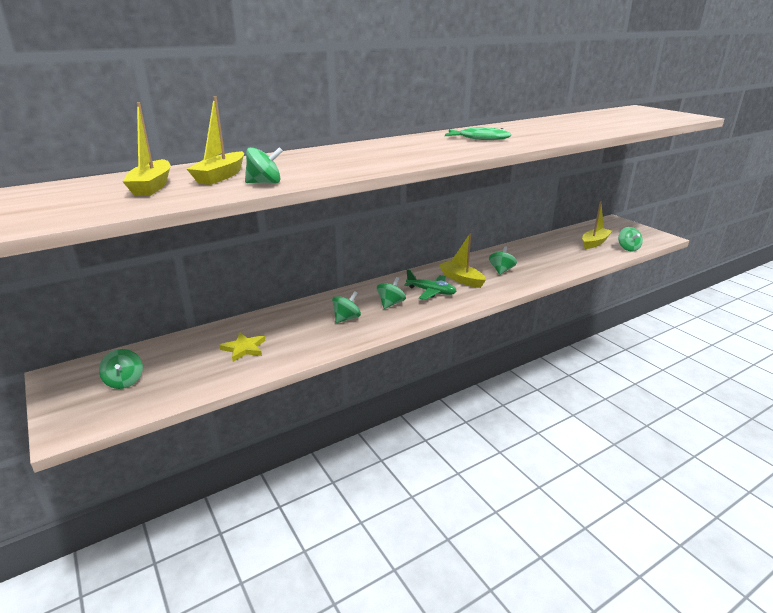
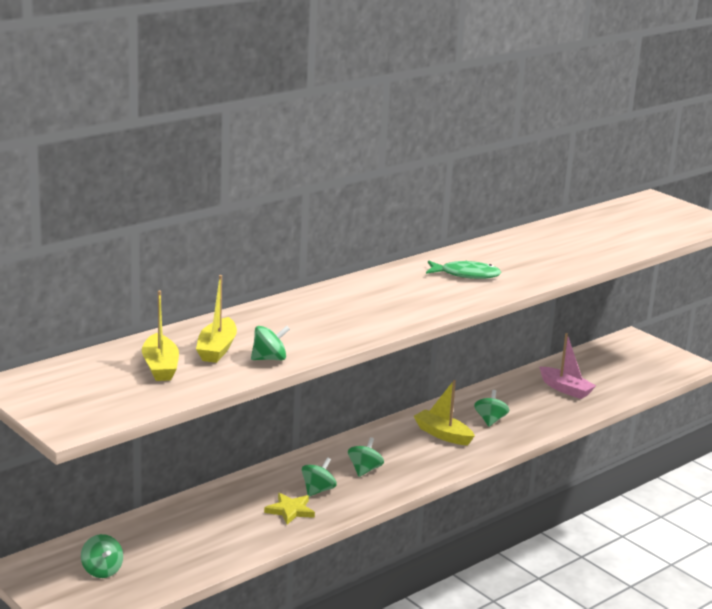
camera: 10 degrees left, 5 degrees down
(244, 348) = (214, 530): yellow star -> yellow star (290, 510)
(431, 292) = (409, 453): green plane -> none
(563, 251) = (565, 389): none -> pink boat
(594, 243) = (605, 375): yellow boat -> none
(628, 248) = (647, 383): green spinning top -> none

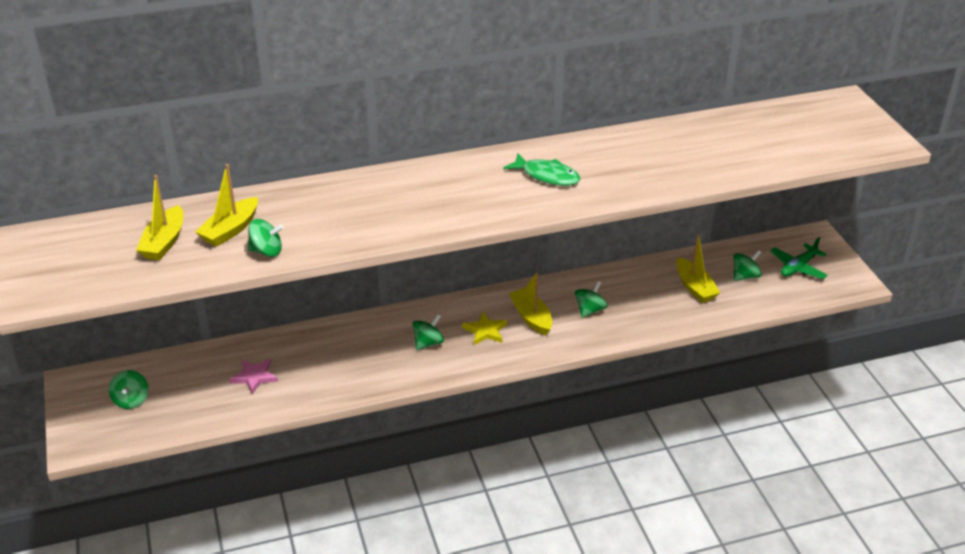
camera: 25 degrees right, 15 degrees up
(216, 527) = (254, 377): none -> pink star
(290, 510) = (329, 374): yellow star -> yellow star (485, 331)
(318, 490) = (370, 356): green spinning top -> green spinning top (745, 276)
(565, 389) = (694, 287): pink boat -> yellow boat
(637, 362) = (798, 267): none -> green plane

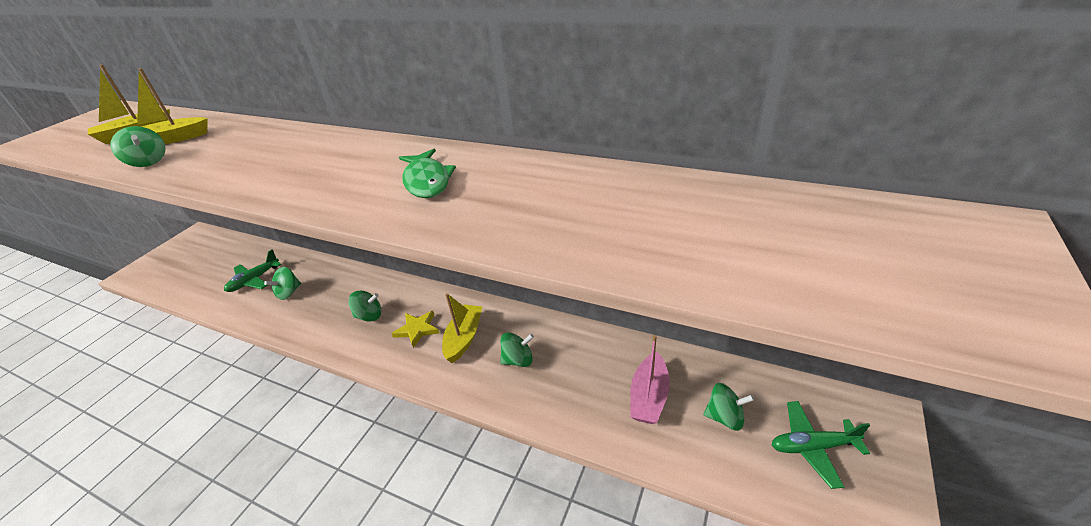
camera: 45 degrees right, 0 degrees up
(131, 400) = (191, 260): green spinning top -> green spinning top (289, 293)
(254, 377) = (254, 280): pink star -> green plane
(694, 287) = (649, 397): yellow boat -> pink boat

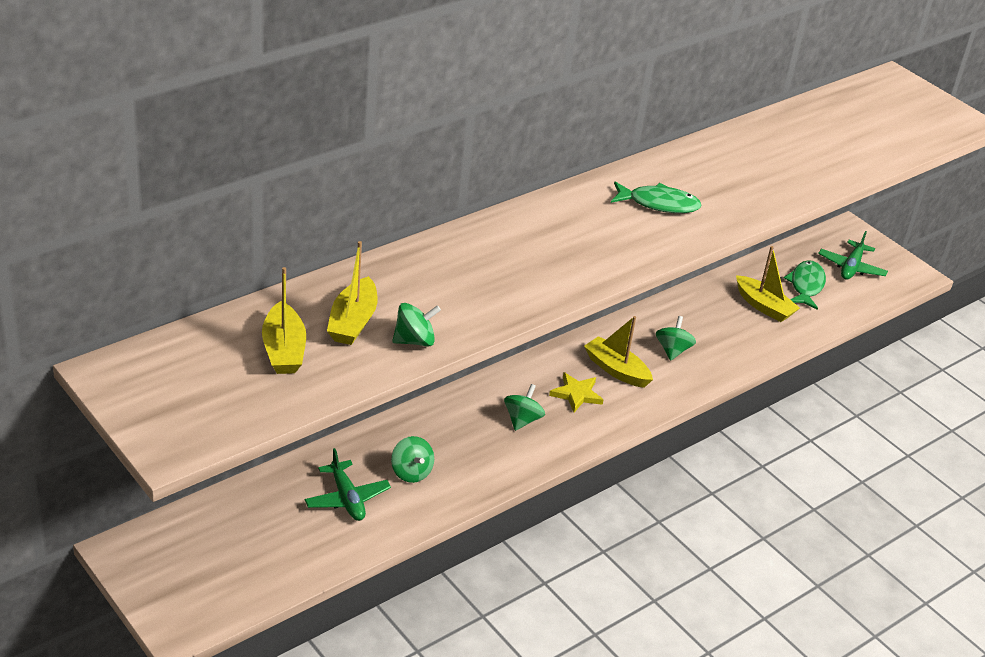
camera: 70 degrees left, 0 degrees up
(649, 397) = (764, 306): pink boat -> yellow boat
(725, 417) = (806, 285): green spinning top -> green fish

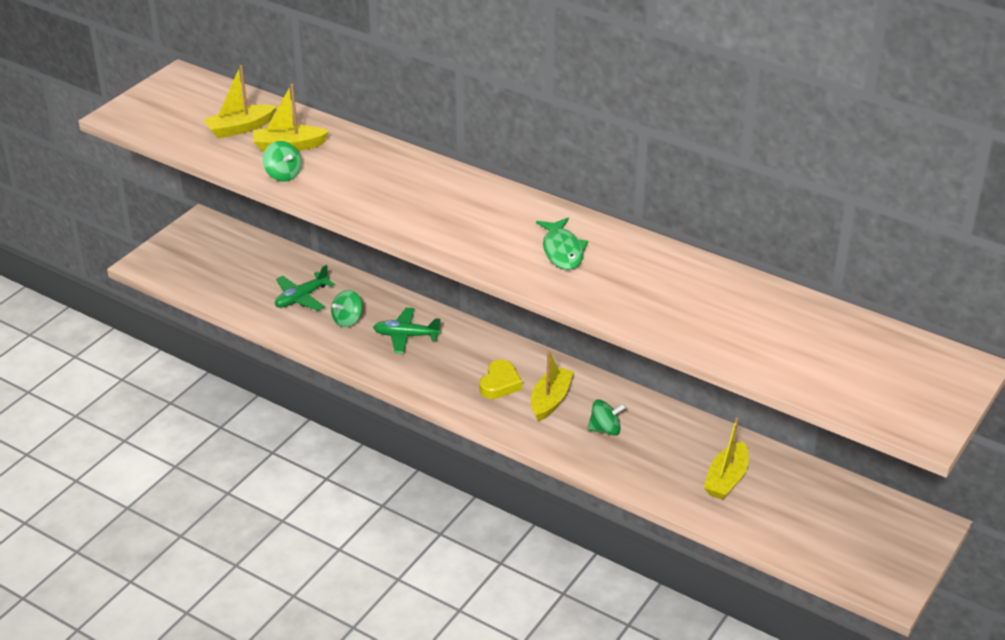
camera: 75 degrees right, 0 degrees up
(522, 420) = (445, 361): green spinning top -> none
(576, 394) = (500, 384): yellow star -> yellow heart
(806, 285) = (790, 505): green fish -> none
(851, 267) = (856, 536): green plane -> green plane (406, 336)

